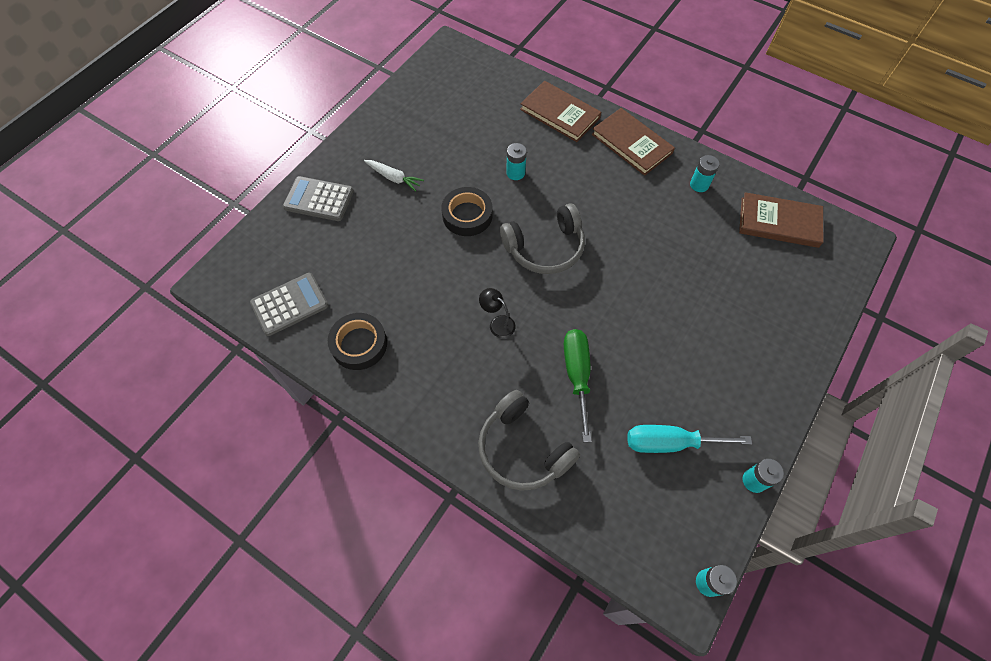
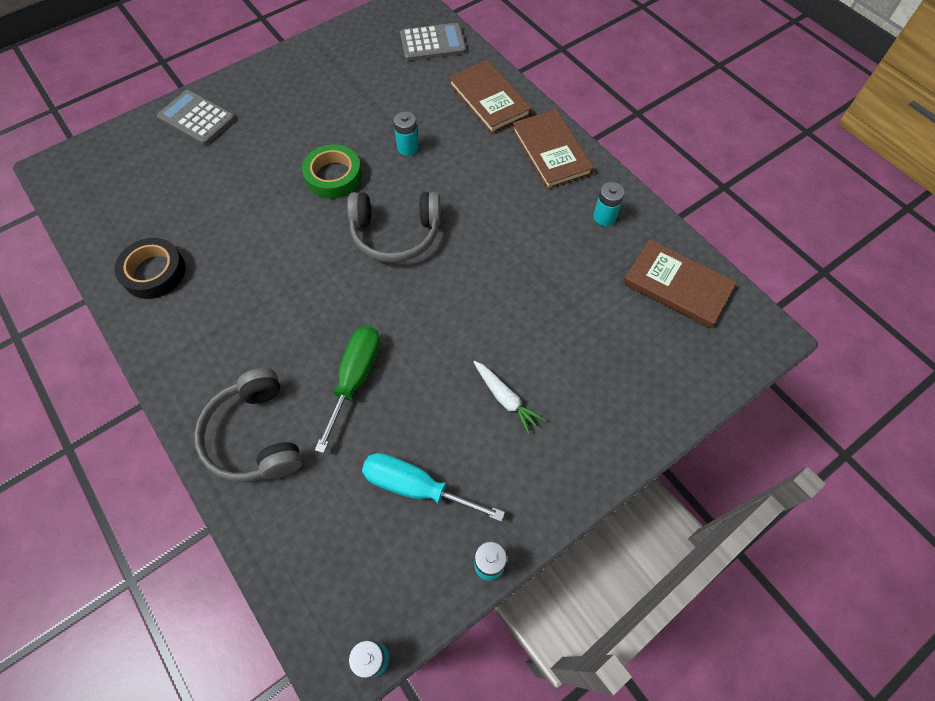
camera: 20 degrees right, 0 degrees up
(290, 304) = (111, 212): grey calculator -> grey calculator (432, 43)
(394, 178) = (281, 118): white carrot -> white carrot (505, 398)
(467, 215) = (333, 176): black tape -> green tape
(497, 323) = (302, 296): black lamp -> none

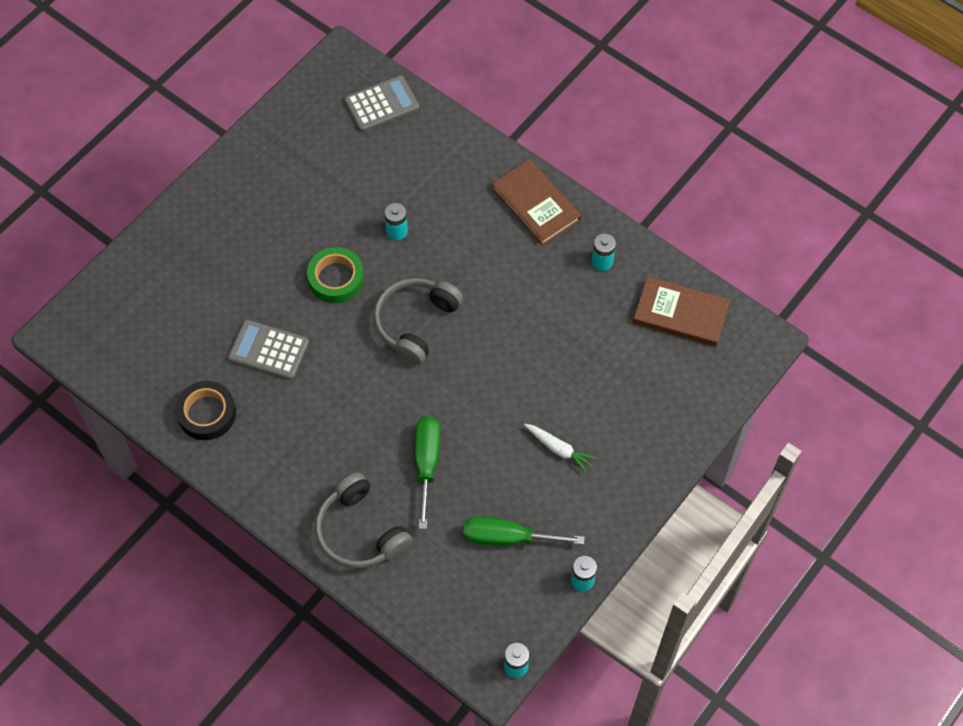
camera: 15 degrees left, 0 degrees up
(196, 118) = (174, 247): grey calculator -> grey calculator (268, 350)
(395, 234) = (416, 323): grey headphones -> grey headphones turned 135 degrees clockwise
(416, 487) = (507, 538): turquoise screwdriver -> green screwdriver
(489, 99) = (459, 159): brown book -> none

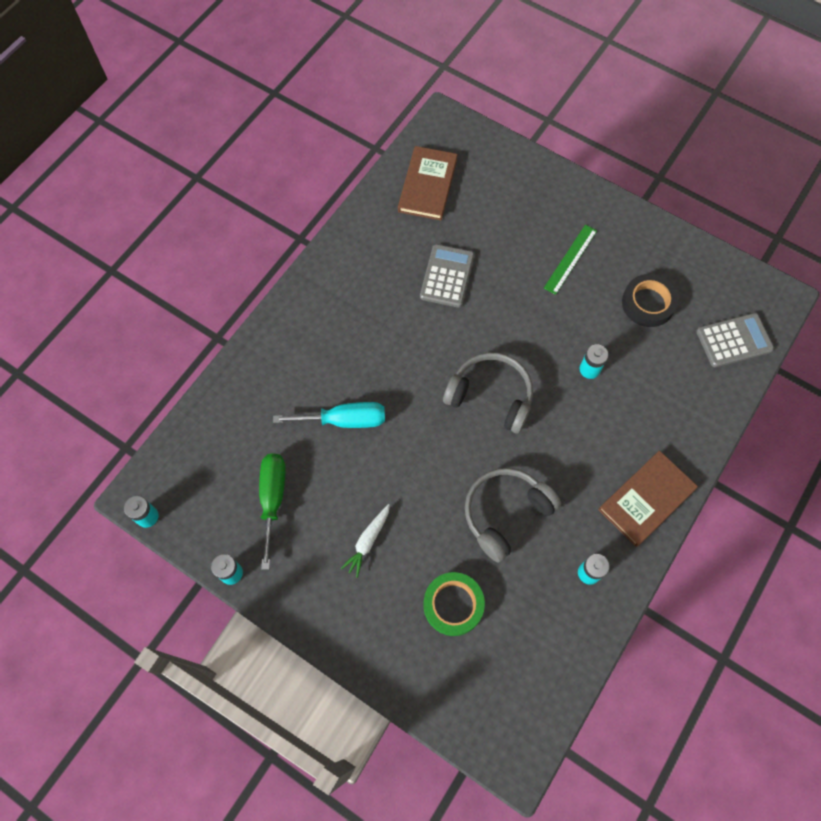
camera: 85 degrees right, 5 degrees up
(207, 413) = (380, 237): black tape -> black tape (648, 303)
(267, 230) = (570, 259): none -> green ruler
(336, 278) = (529, 322): green tape -> green tape (453, 605)
(360, 531) = (275, 371): grey headphones -> grey headphones (505, 513)
(382, 104) = (734, 340): grey calculator -> grey calculator turned 75 degrees counterclockwise
(426, 463) = (345, 420): green screwdriver -> turquoise screwdriver
(680, 313) = (538, 662): brown book -> brown book (427, 185)

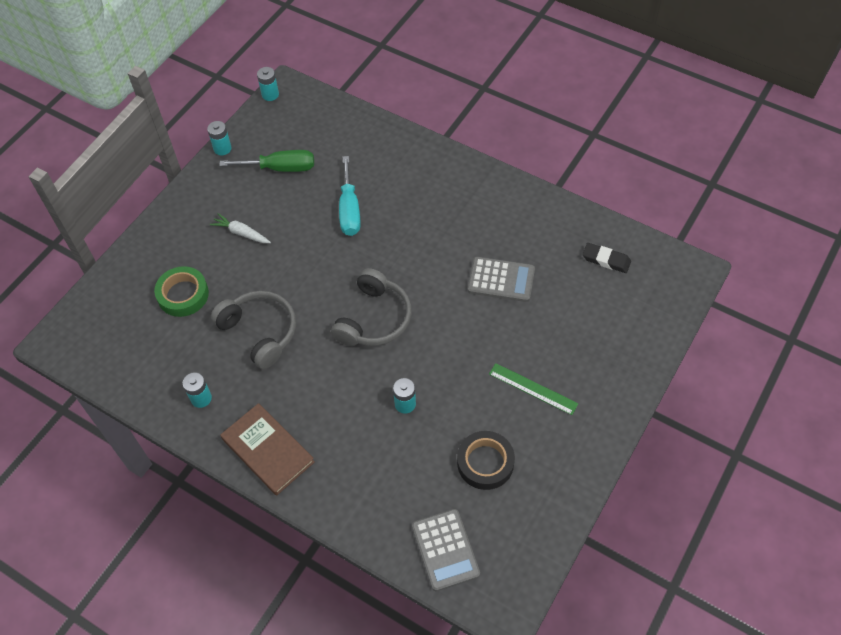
camera: 90 degrees right, 10 degrees down
(427, 185) = (606, 260): brown book -> black eraser

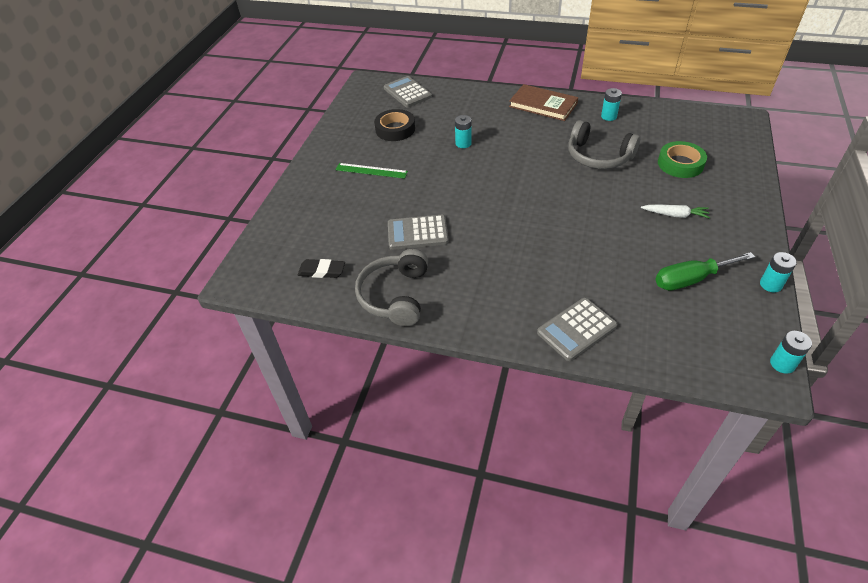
camera: 165 degrees right, 10 degrees down
(349, 210) = (589, 257): turquoise screwdriver -> none
(374, 319) = (514, 183): grey headphones -> grey headphones (395, 295)
(399, 151) = (576, 329): none -> grey calculator

